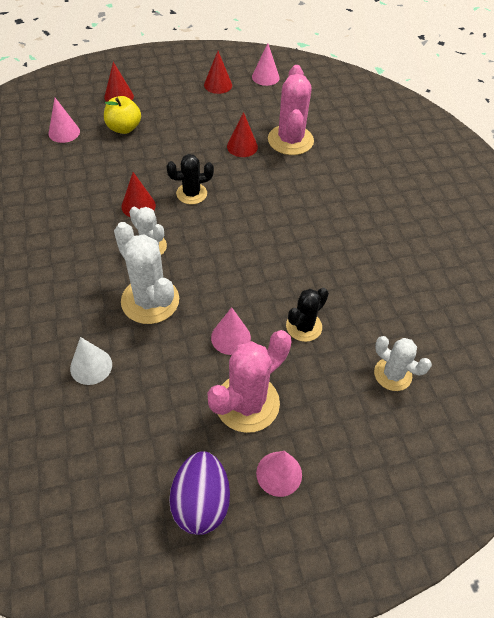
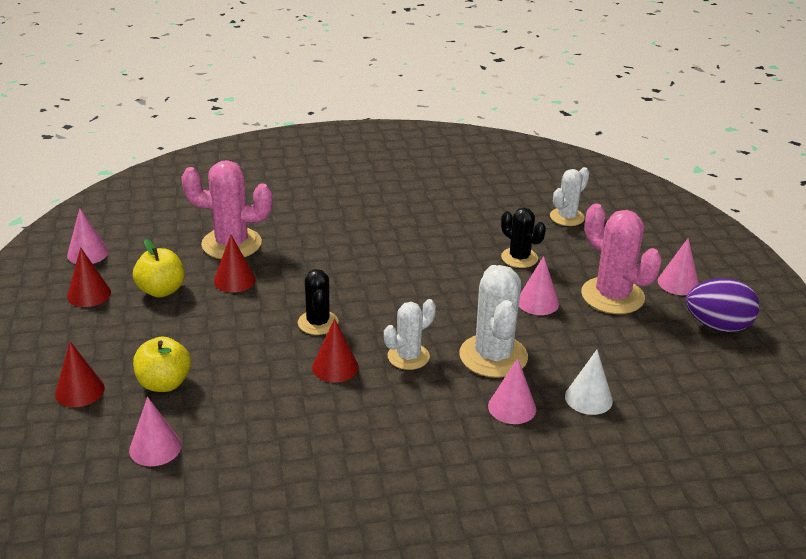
camera: 85 degrees left, 20 degrees down
(84, 311) = (512, 407): none -> pink cone
(150, 301) = (493, 356): white cactus -> white cactus turned 60 degrees counterclockwise
(225, 114) = (161, 290): none -> yellow apple

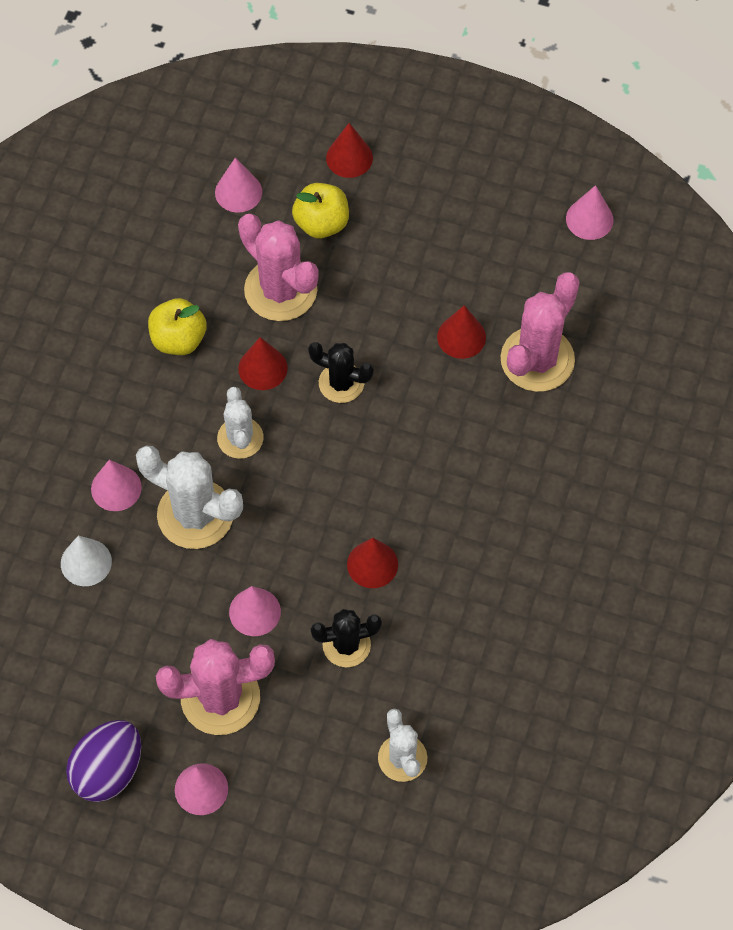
camera: 120 degrees right, 30 degrees up
(89, 294) = (506, 201): red cone -> red cone (372, 564)
(161, 290) = (478, 265): yellow apple -> yellow apple (178, 339)
(250, 383) = (280, 290): none -> pink cactus

